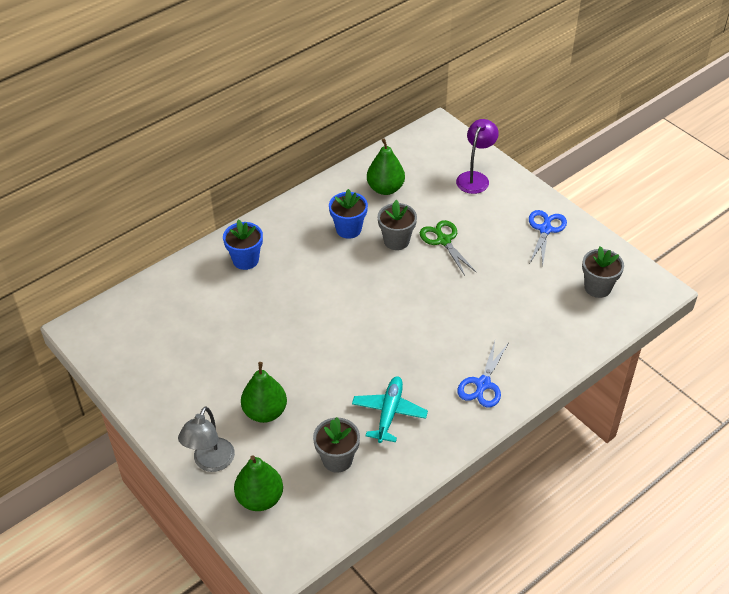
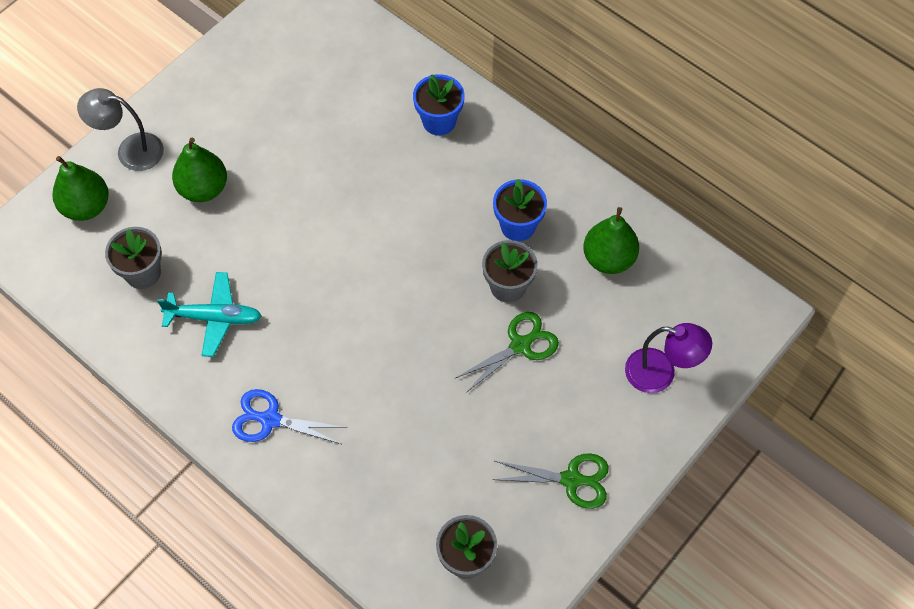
camera: 80 degrees right, 15 degrees up
(545, 229) = (572, 480): blue scissors -> green scissors

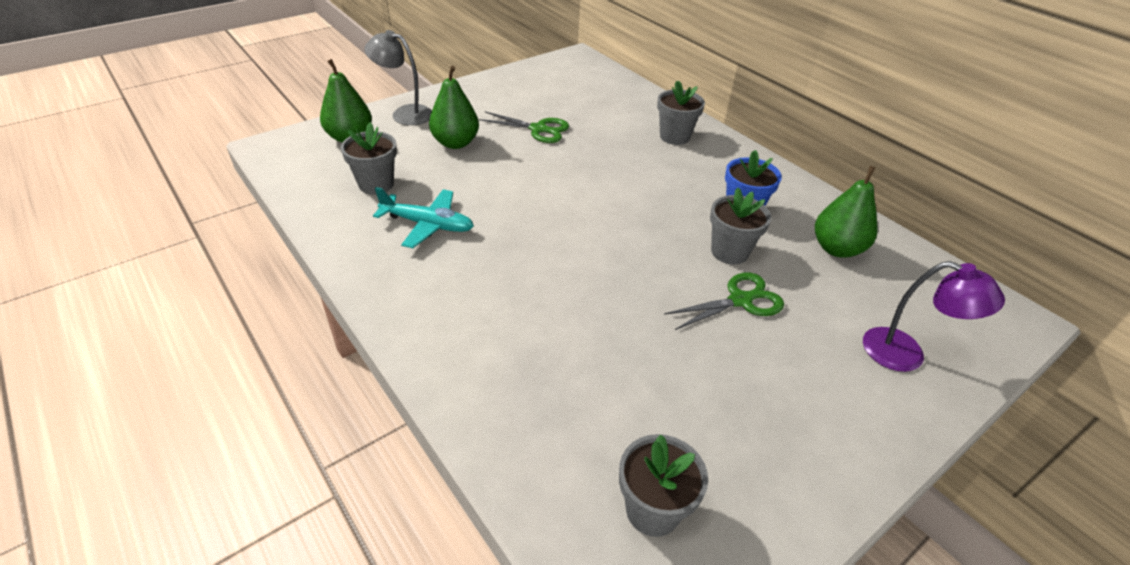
camera: 10 degrees right, 20 degrees down
(269, 419) = (450, 313): blue scissors -> none
(439, 121) = (674, 137): blue flower pot -> grey flower pot
(572, 480) = (802, 443): green scissors -> green scissors (539, 129)

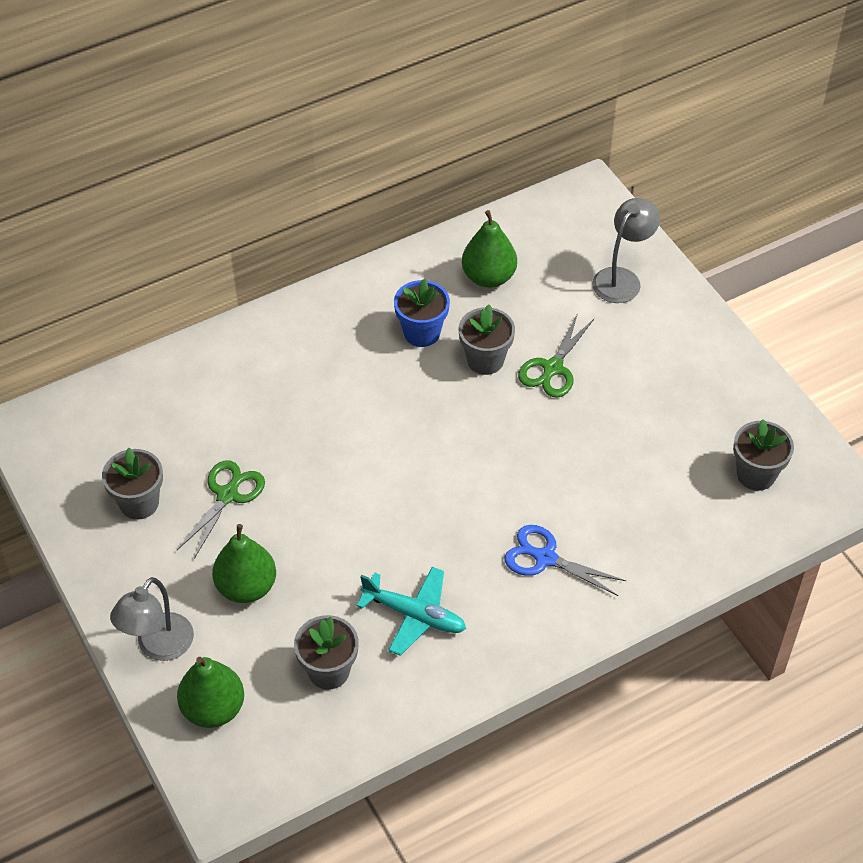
camera: 80 degrees left, 10 degrees up
(428, 225) = (415, 615): turquoise plane -> turquoise plane turned 90 degrees clockwise
(496, 304) = (544, 557): none -> blue scissors
(674, 137) = (268, 358): grey flower pot -> grey flower pot (139, 503)
(741, 300) = (552, 369): green scissors -> green scissors turned 135 degrees counterclockwise
(906, 354) = (622, 278): purple lamp -> grey lamp

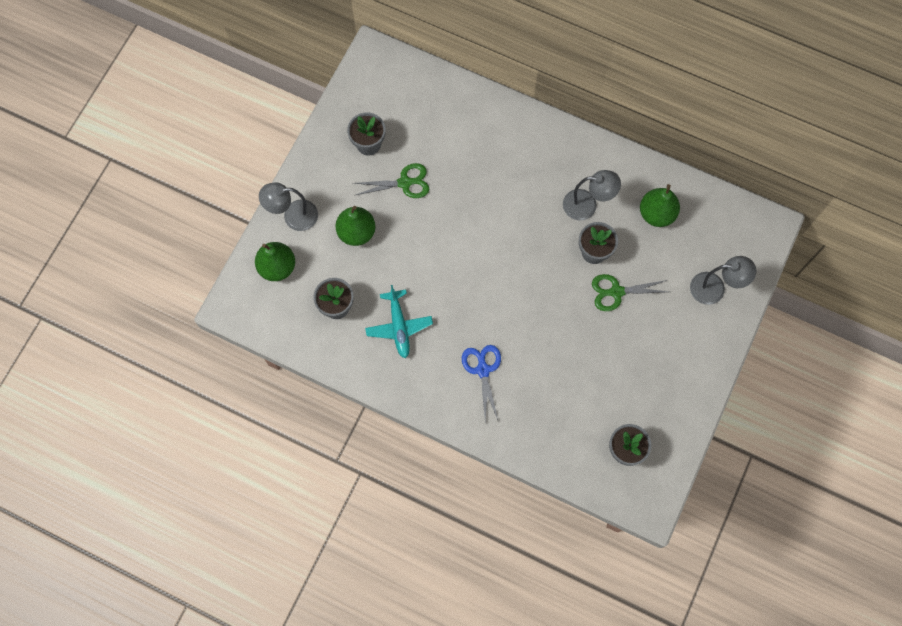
camera: 55 degrees right, 20 degrees up
(422, 333) = (587, 205): blue flower pot -> grey lamp

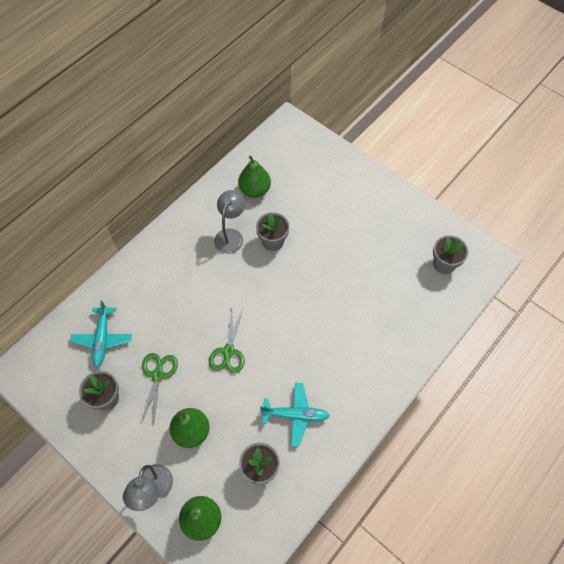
camera: 75 degrees left, 10 degrees down
(428, 118) = (102, 339): none -> turquoise plane
(483, 369) = (353, 353): blue scissors -> none
(616, 292) = (311, 235): green scissors -> green scissors (228, 352)
(715, 288) = (327, 169): grey lamp -> none

